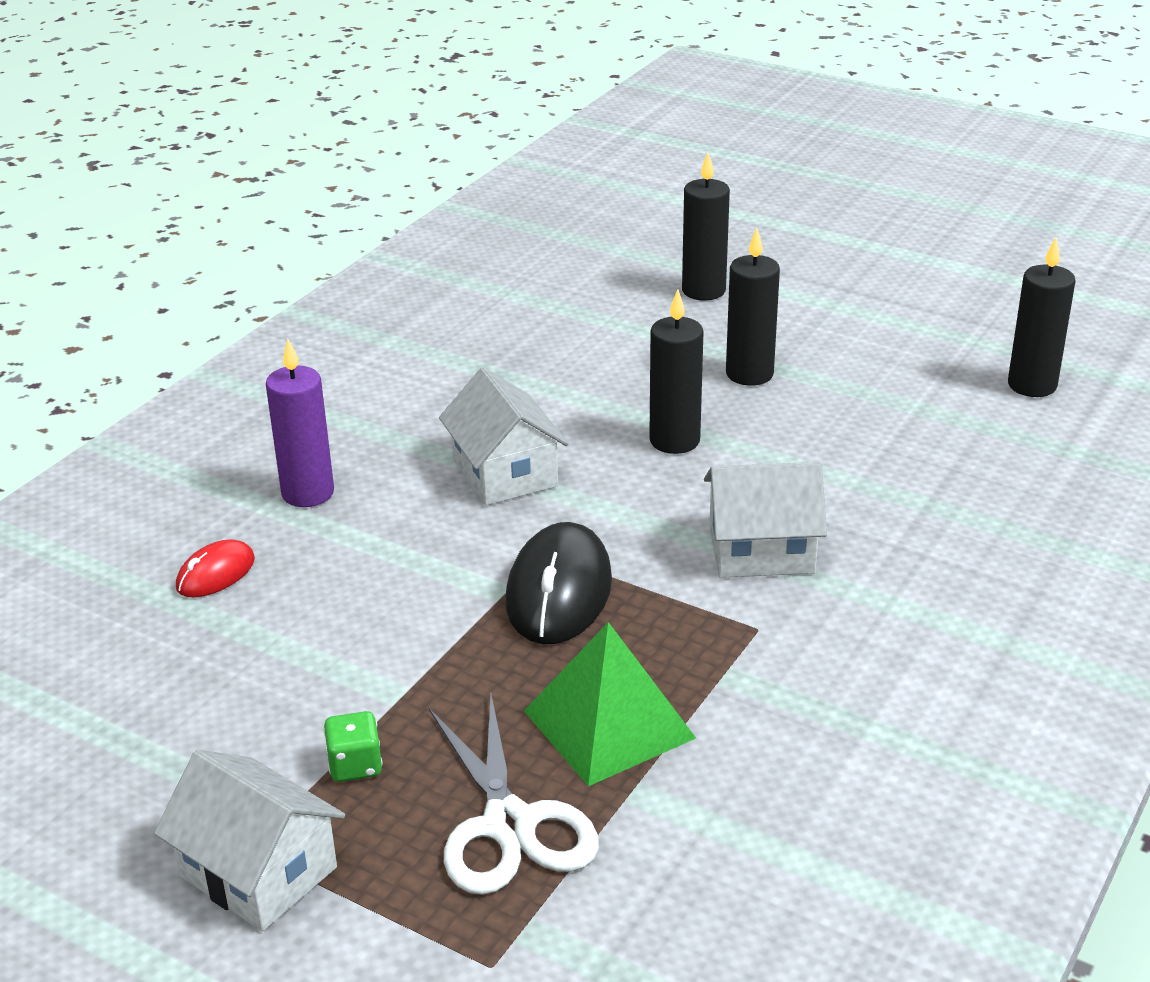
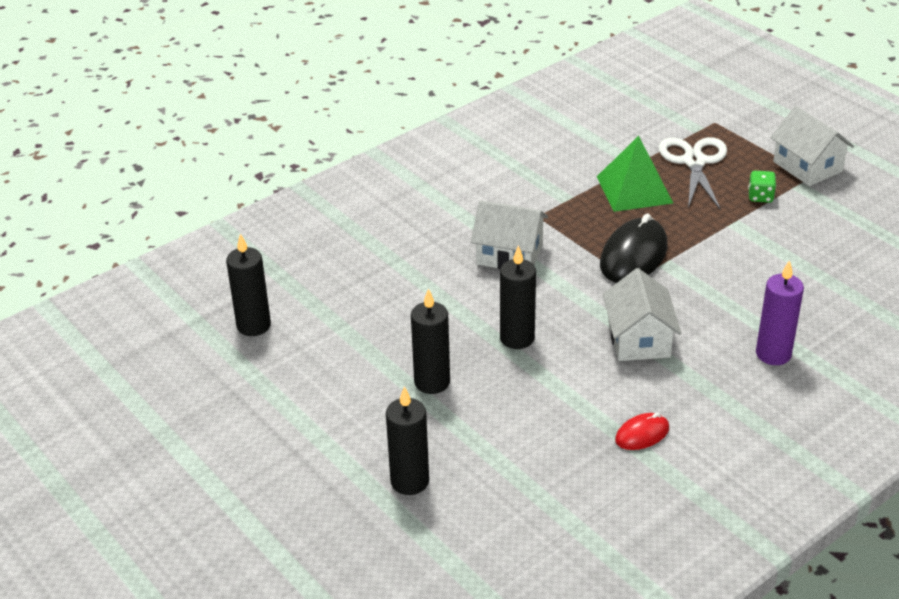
camera: 160 degrees left, 5 degrees up
(215, 574) = (833, 309): red mouse -> red mouse (642, 434)

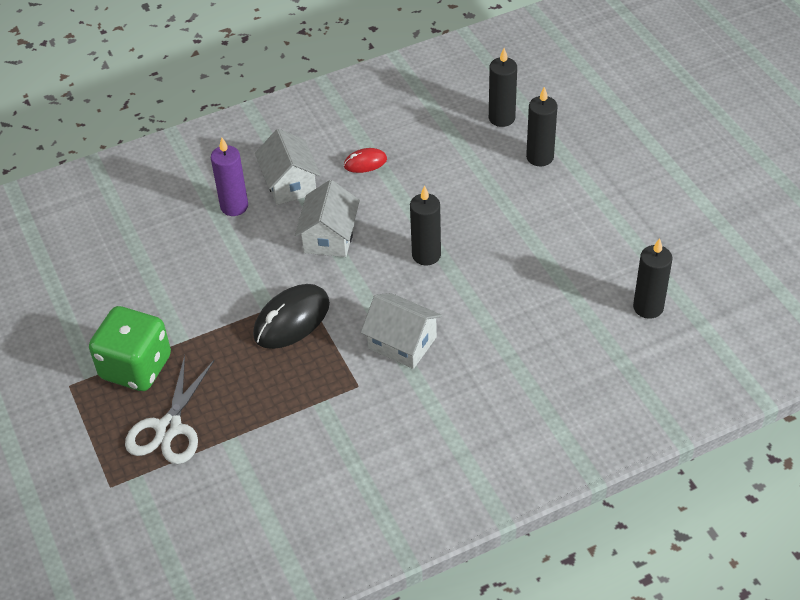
camera: 165 degrees left, 10 degrees up
(432, 382) = (506, 228): black candle -> black candle (501, 118)
(634, 189) = (249, 401): green pyramid -> none
(760, 197) = (136, 367): green dice -> green dice, size x2.43
(807, 166) = (64, 398): white house -> white house (290, 183)

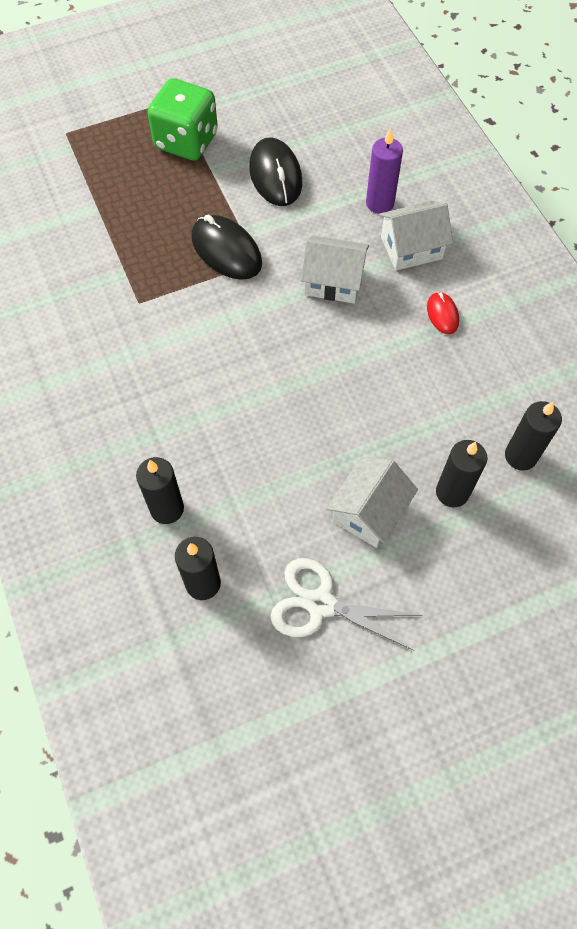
camera: 90 degrees right, 15 degrees up
(169, 428) = (116, 166): white scissors -> white scissors (321, 604)
(193, 287) = (275, 175): none -> black mouse
(402, 343) = (185, 340): white house -> white house (369, 511)
(426, 255) = (301, 366): black candle -> black candle (167, 509)

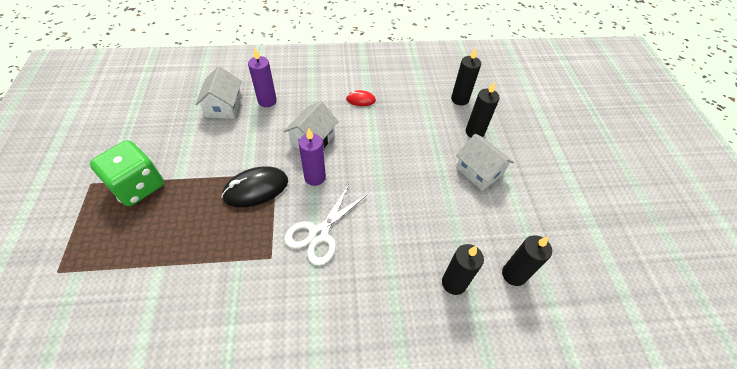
camera: 75 degrees left, 10 degrees down
(270, 305) = (315, 177): none -> purple candle
(275, 175) = (210, 143): black mouse -> none
(321, 604) = (534, 212): white scissors -> white scissors (319, 234)
(411, 248) = (308, 98): white house -> white house (224, 106)

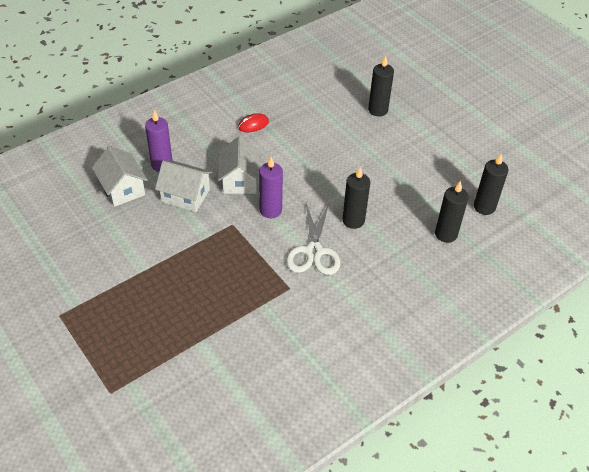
camera: 30 degrees left, 5 degrees down
(138, 186) = (111, 294): green dice -> none
(256, 189) = (226, 244): black mouse -> none
(460, 99) = (343, 86): black candle -> black candle (353, 220)
(479, 171) = (405, 142): white house -> white house (185, 195)

